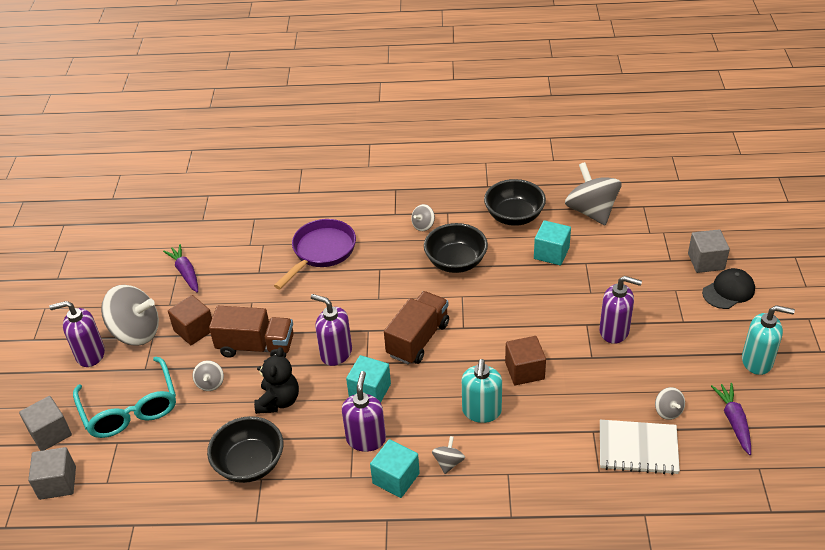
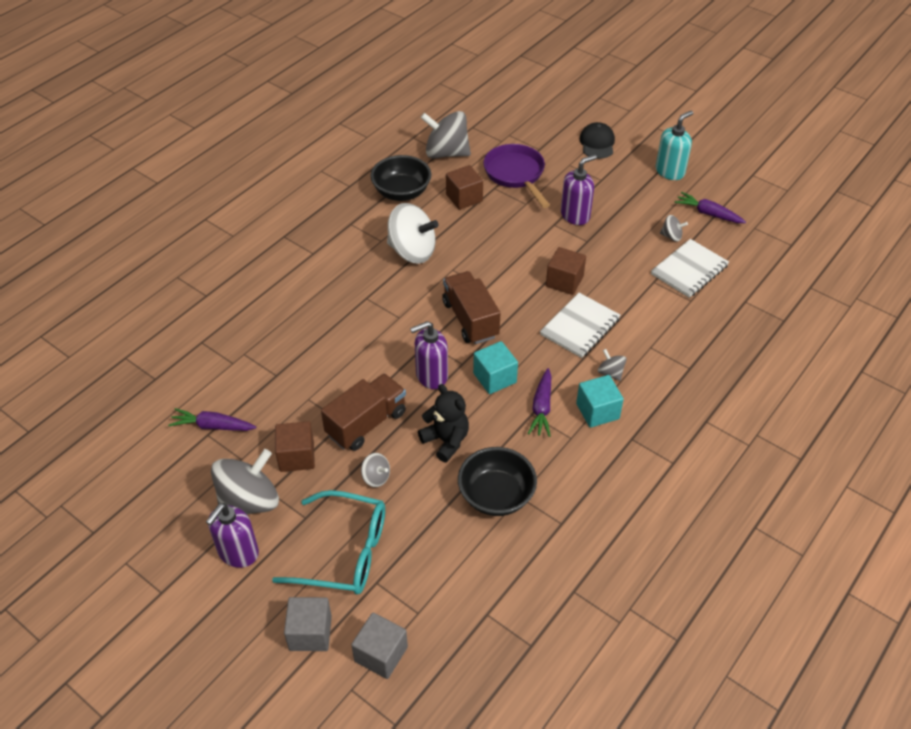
camera: 55 degrees left, 5 degrees up
(321, 252) = (302, 321): purple pan -> purple pan (516, 175)
(366, 439) = (542, 407): purple soap dispenser -> purple carrot
(423, 225) = (348, 245): grey spinning top -> none
(456, 262) = (412, 251): black bowl -> white spinning top
(481, 411) = (580, 327): turquoise soap dispenser -> white notebook
(551, 253) = (464, 198): turquoise cube -> brown cube
(706, 261) = (559, 135): grey cube -> none

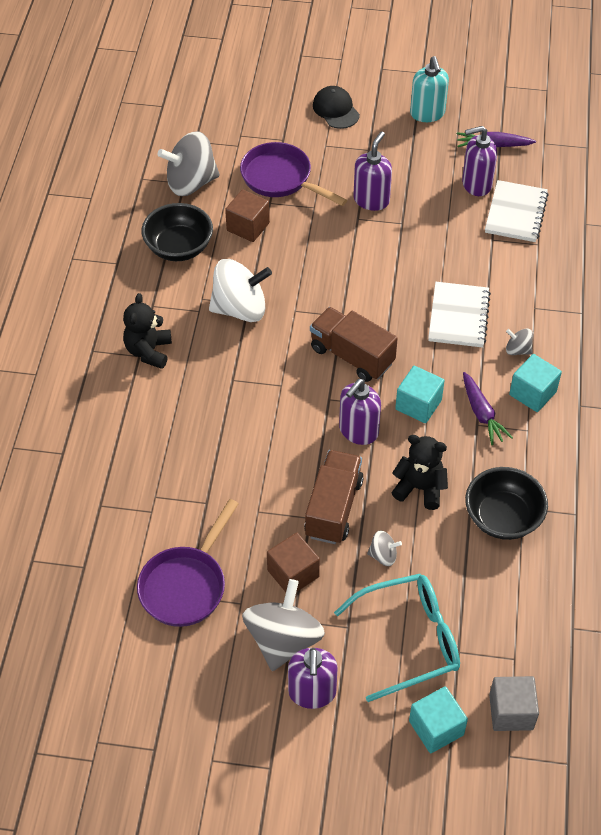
camera: 30 degrees left, 5 degrees up
(213, 426) = (186, 585): purple carrot -> purple pan
(310, 633) = (436, 728): grey cube -> turquoise cube
(322, 253) = (149, 351): none -> black teddy bear
(564, 281) = (411, 275): brown cube -> none
(670, 171) = (427, 114): turquoise soap dispenser -> turquoise soap dispenser turned 150 degrees clockwise
(671, 236) = (476, 184): grey spinning top -> purple soap dispenser

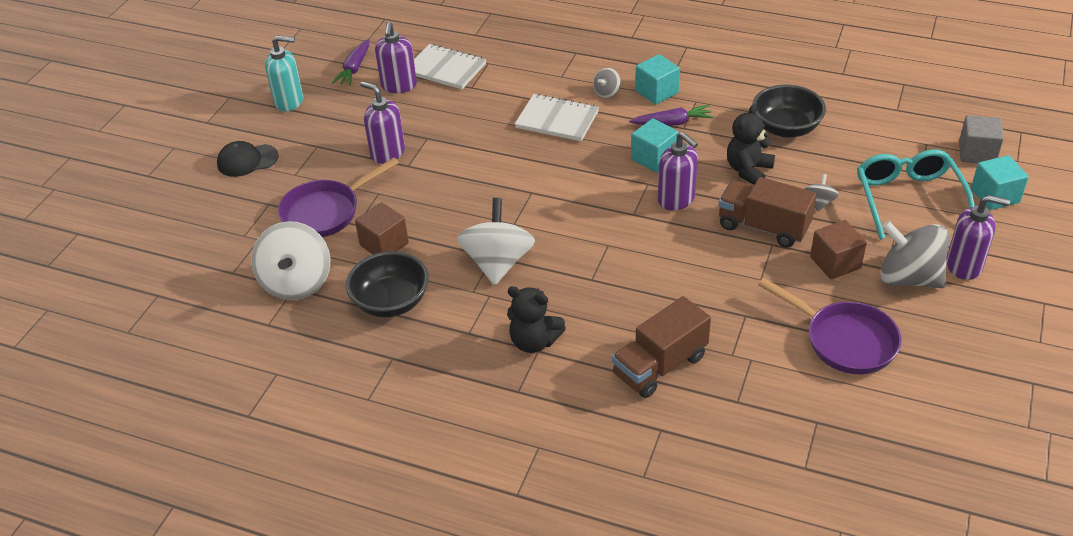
camera: 75 degrees left, 10 degrees down
(191, 183) = (297, 282): grey spinning top -> white spinning top
(352, 356) = (584, 192): brown truck -> brown truck (660, 366)

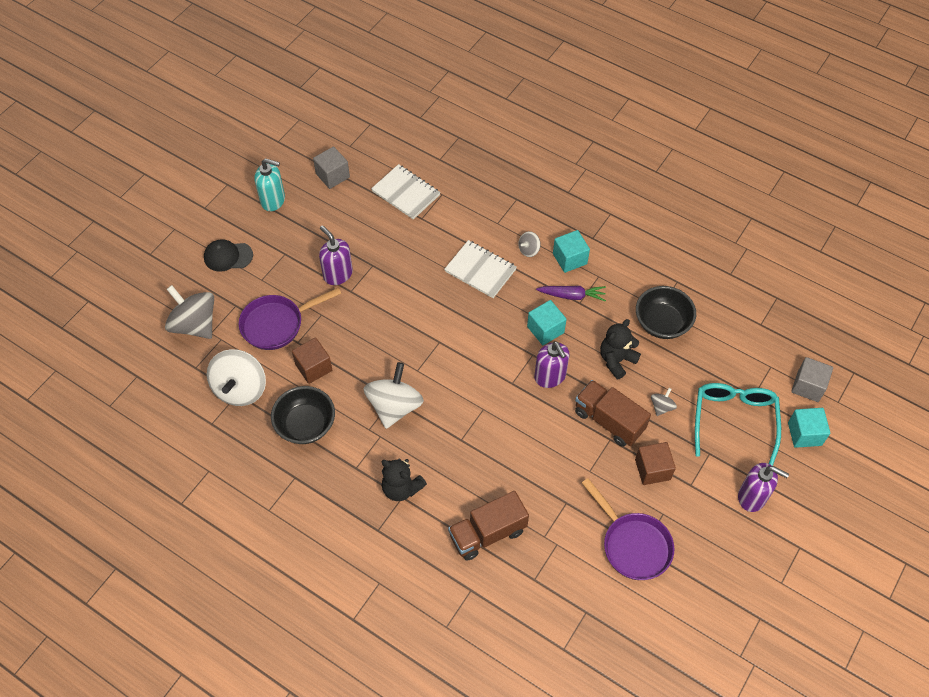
camera: 10 degrees right, 15 degrees up
(354, 68) = (332, 175): purple carrot -> grey cube
(399, 86) = (363, 203): purple soap dispenser -> none
(908, 278) = (704, 498): grey spinning top -> grey spinning top (195, 324)

